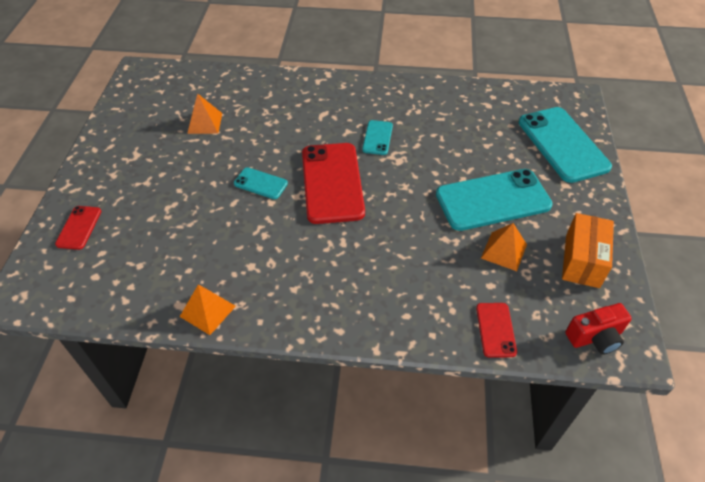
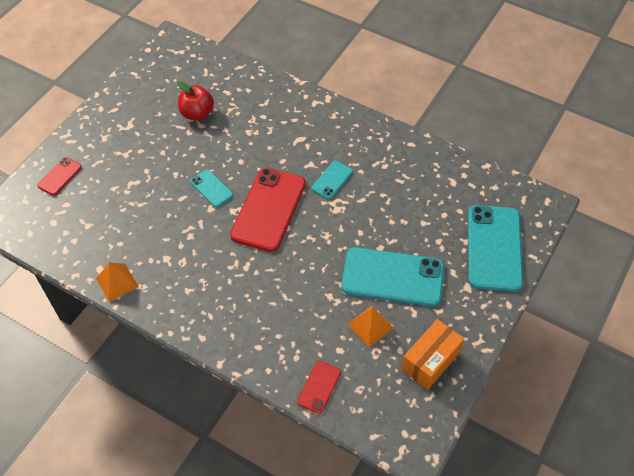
camera: 25 degrees right, 5 degrees up
(205, 123) = (197, 113): orange pyramid -> red apple
(595, 337) = (393, 427): red camera -> none

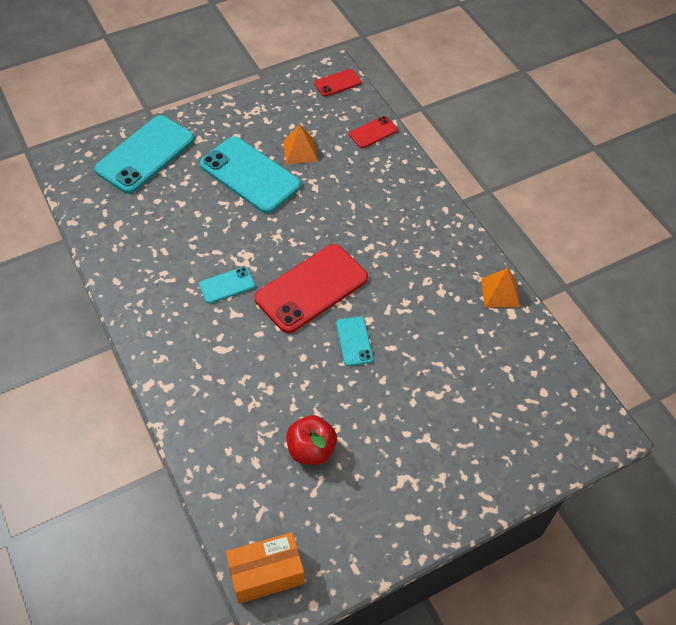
camera: 150 degrees left, 0 degrees up
(59, 176) = (517, 449): red phone -> red phone (337, 83)
(430, 361) = (275, 109): orange box -> orange box (266, 574)

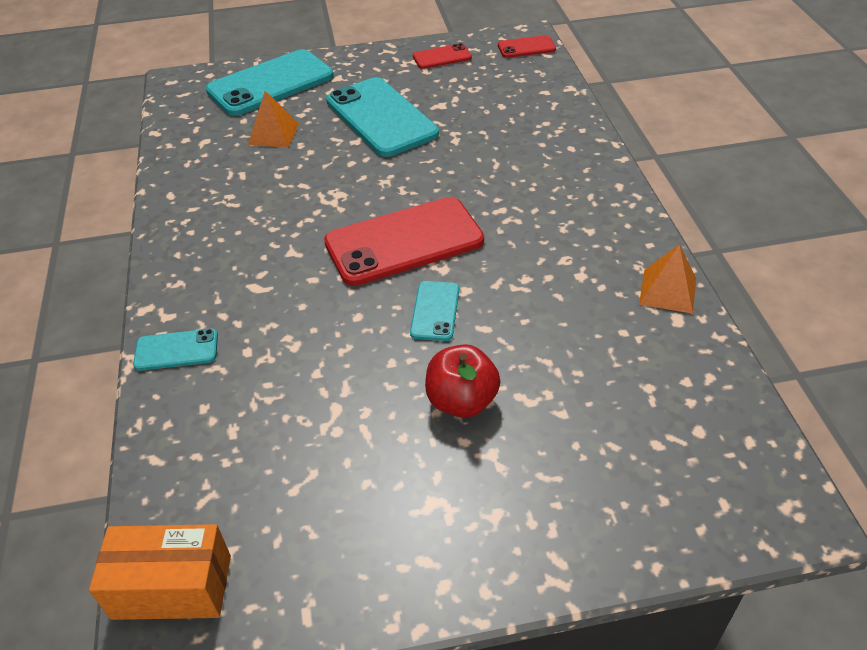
camera: 20 degrees right, 10 degrees down
(227, 285) = (298, 221): turquoise phone -> turquoise phone (176, 350)
(300, 151) = (452, 103): orange pyramid -> orange pyramid (273, 134)
(311, 449) = (316, 431): red apple -> red apple (461, 401)
(373, 132) = (552, 97): red phone -> red phone (442, 57)

